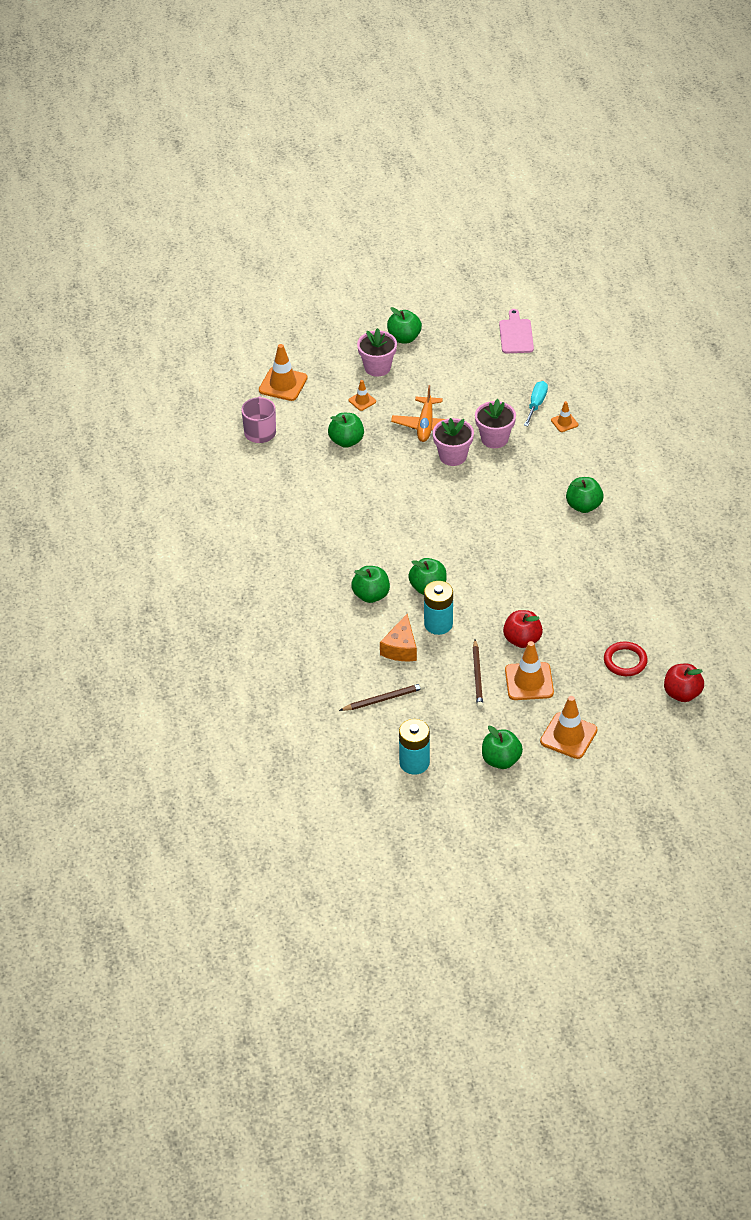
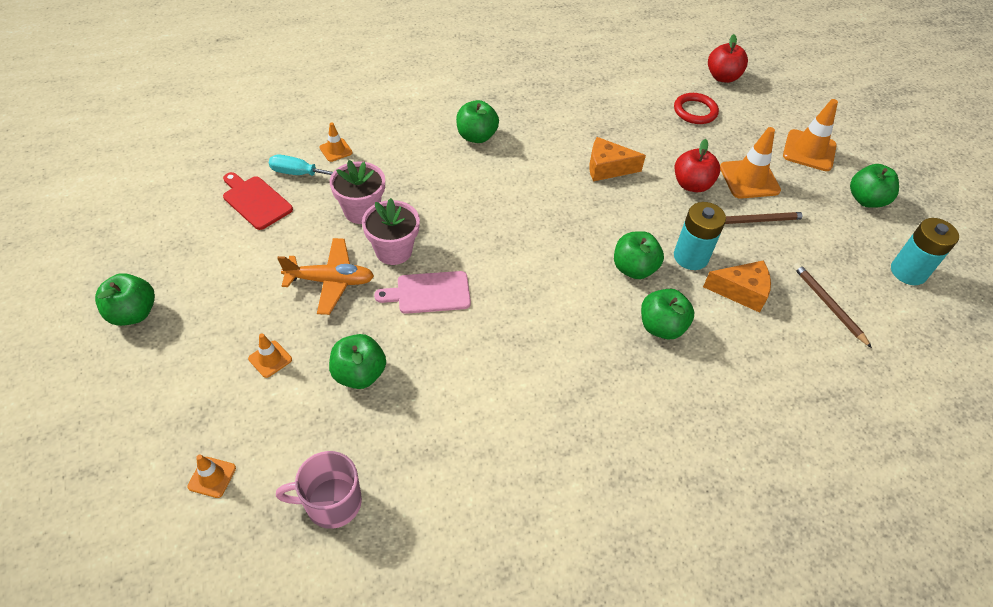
camera: 100 degrees left, 5 degrees up
(283, 384) = (212, 477): orange traffic cone -> orange traffic cone, size x0.53
(377, 367) = (195, 343): pink flower pot -> none
(506, 383) = (255, 201): none -> red cutting board
(516, 334) = (159, 193): pink cutting board -> pink cutting board (429, 293)
(543, 587) = (607, 168): none -> orange cheese

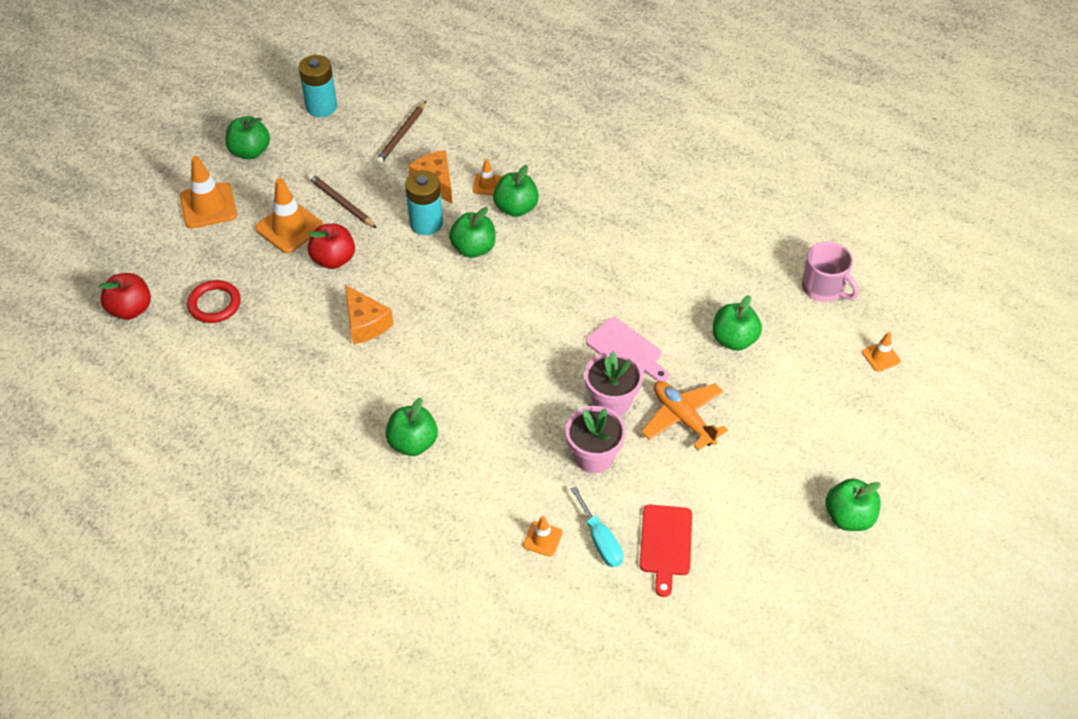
camera: 125 degrees left, 0 degrees up
(270, 359) = (781, 398): orange traffic cone -> orange traffic cone (487, 185)

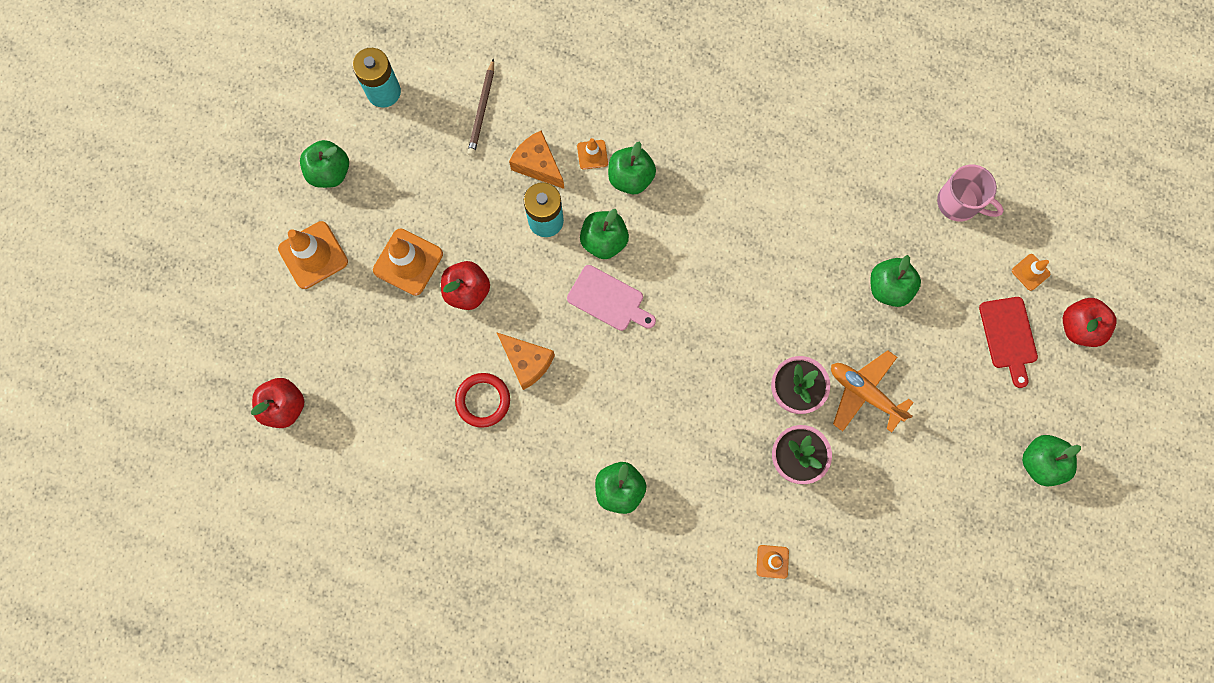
camera: 15 degrees left, 25 degrees up
(214, 304) = (367, 377): red ring -> red ring (483, 400)
(341, 203) = (450, 216): brown pencil -> none
(600, 540) = (824, 548): turquoise screwdriver -> none
(626, 350) = (790, 327): pink cutting board -> pink cutting board (608, 299)
(666, 544) = (884, 536): red cutting board -> red cutting board (1008, 336)
(919, 412) = (1078, 327): none -> red apple

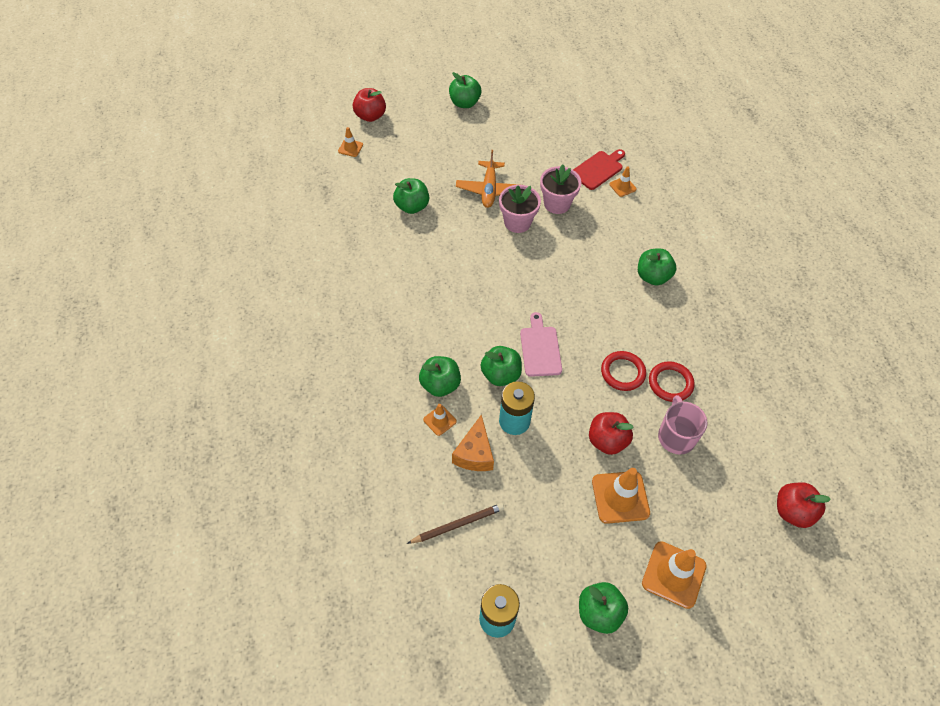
camera: 125 degrees left, 20 degrees down
(527, 362) = (622, 372): orange cheese -> red ring
(959, 203) = (327, 197): pink mug -> pink mug (676, 436)
(1008, 336) = (400, 142): red cutting board -> red cutting board (598, 169)

